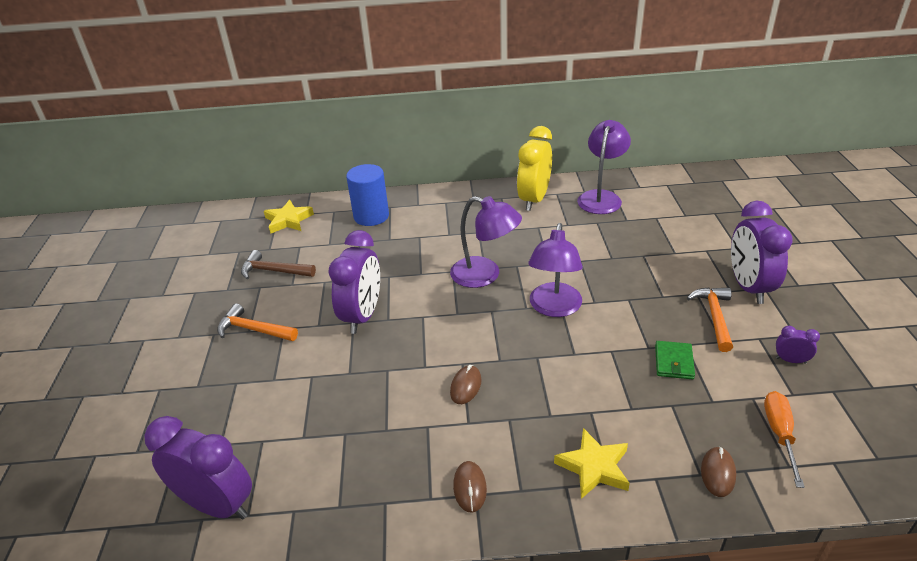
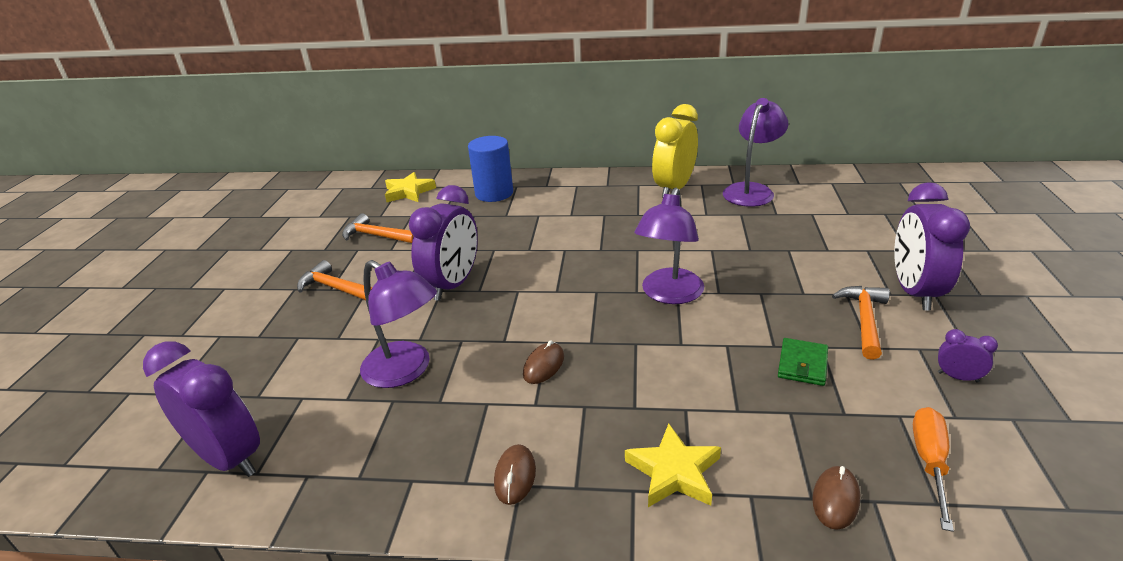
camera: 10 degrees right, 5 degrees down
(274, 271) = (377, 236): brown hammer -> orange hammer
(485, 275) = (599, 256): purple lamp -> purple lamp (406, 371)

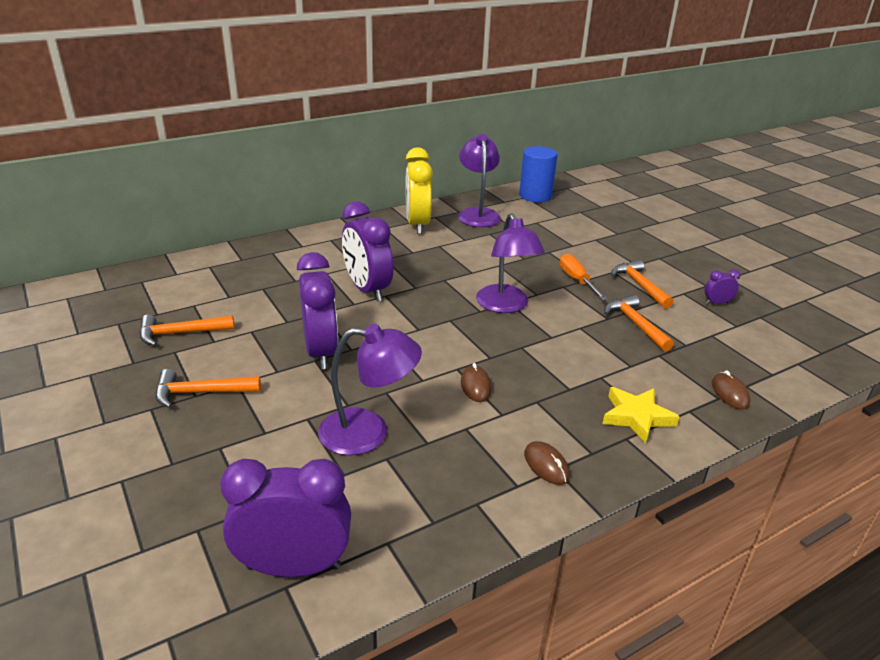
camera: 40 degrees left, 0 degrees up
(408, 192) = (159, 283): yellow star -> none
(494, 193) = (258, 264): blue cylinder -> blue cylinder (535, 196)
(802, 364) = (635, 324): green wallet -> orange hammer
(914, 292) = (647, 259): purple clock -> purple clock (367, 289)
(929, 462) = (749, 354): orange screwdriver -> orange screwdriver (577, 280)

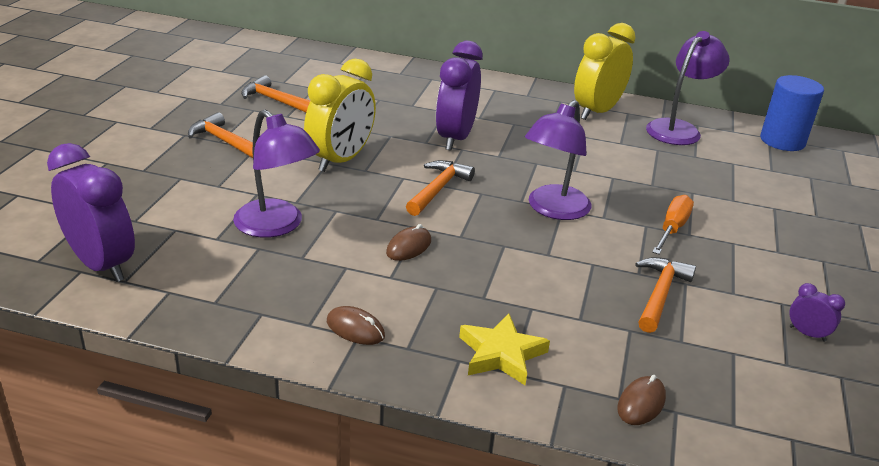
camera: 45 degrees right, 0 degrees up
(321, 352) = (341, 160): purple clock -> yellow clock
(546, 465) = (355, 329): brown mouse -> brown mouse turned 75 degrees counterclockwise
(639, 285) = (739, 269): orange hammer -> orange hammer (438, 189)

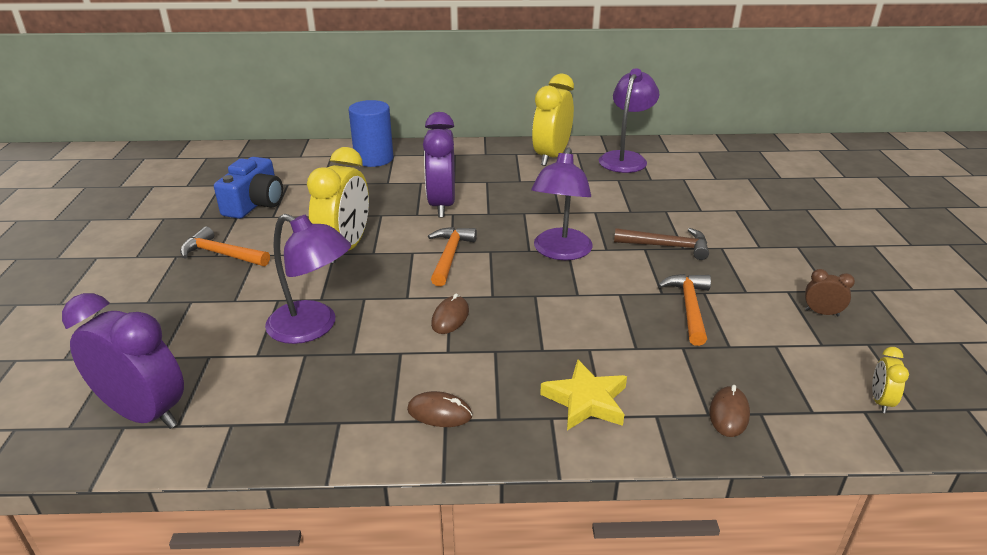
camera: 15 degrees left, 0 degrees up
(276, 101) = (255, 204): orange hammer -> blue camera
(672, 228) = (667, 246): orange screwdriver -> brown hammer
(782, 141) = (710, 152): blue cylinder -> blue cylinder (374, 159)
(807, 334) = (822, 313): purple clock -> brown clock
(817, 434) = (880, 401): none -> yellow clock

